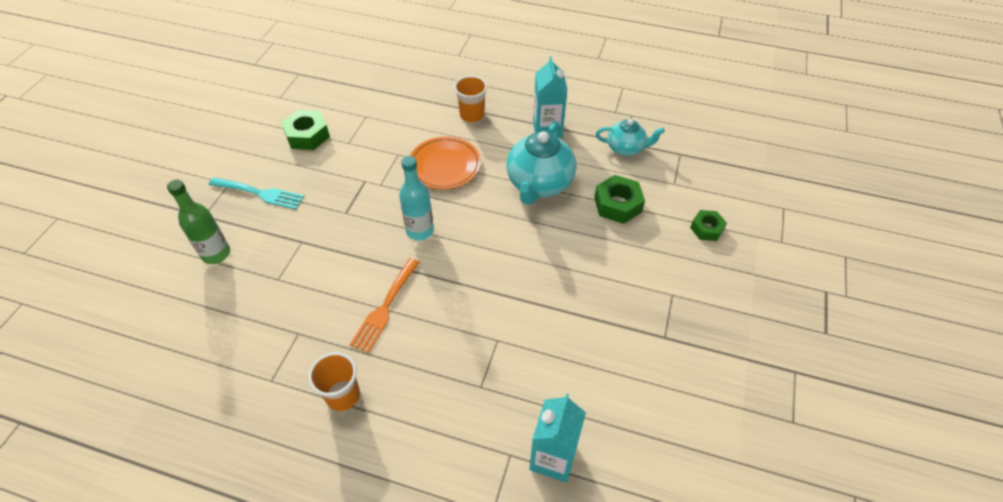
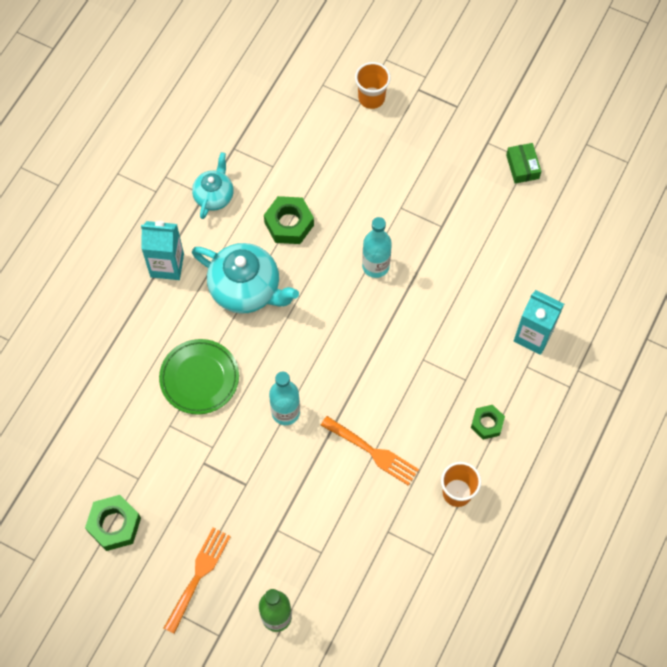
camera: 80 degrees left, 15 degrees up
(260, 193) = (198, 575): turquoise fork -> orange fork
(444, 166) = (199, 378): orange plate -> green plate
(472, 115) = (124, 339): orange cup -> orange cup (371, 98)
(595, 281) = (375, 266): none -> turquoise bottle
(706, 229) = (334, 157): green nut -> green nut (487, 424)
(781, 416) = (522, 167): none -> green box

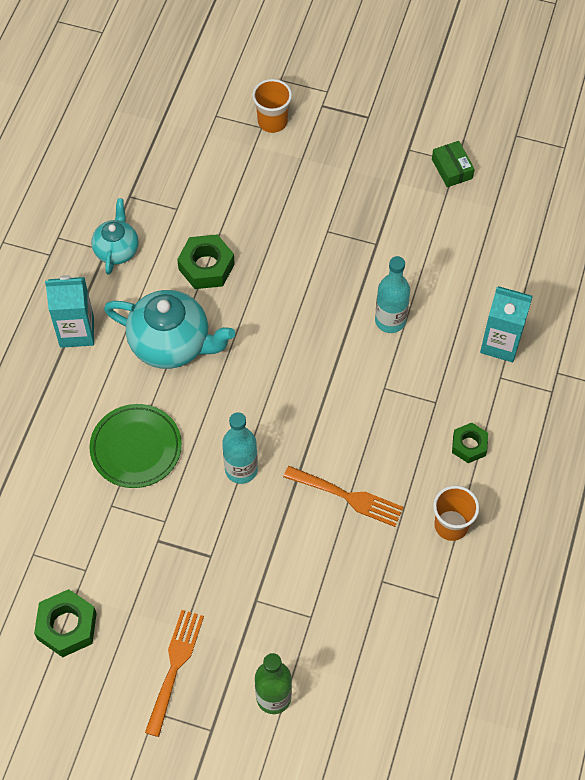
camera: 10 degrees left, 5 degrees down
(375, 266) = (311, 297): turquoise bottle -> turquoise bottle (390, 320)

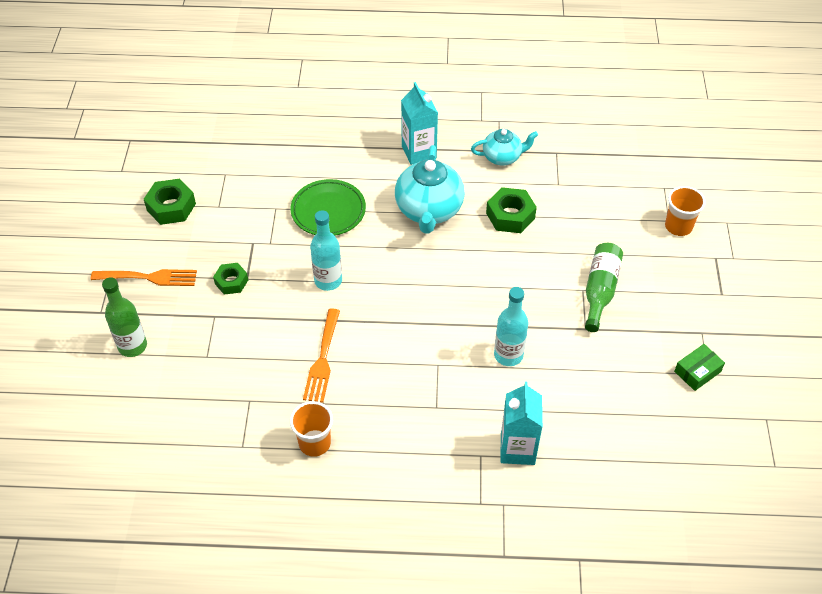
camera: 75 degrees right, 10 degrees down
(333, 216) = (600, 291): none -> green bottle
(469, 445) = (399, 442): green nut -> green nut (231, 282)

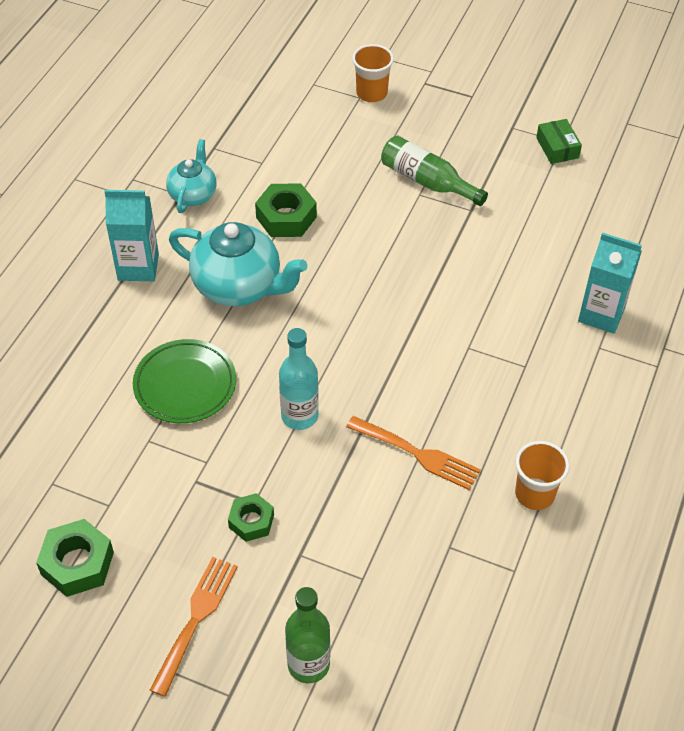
camera: 70 degrees left, 0 degrees up
(508, 355) = (480, 283): turquoise bottle -> none

